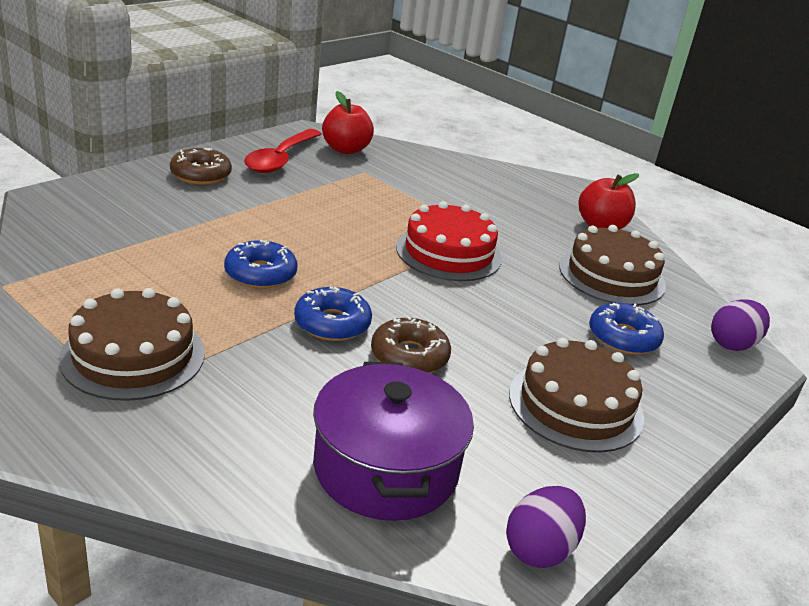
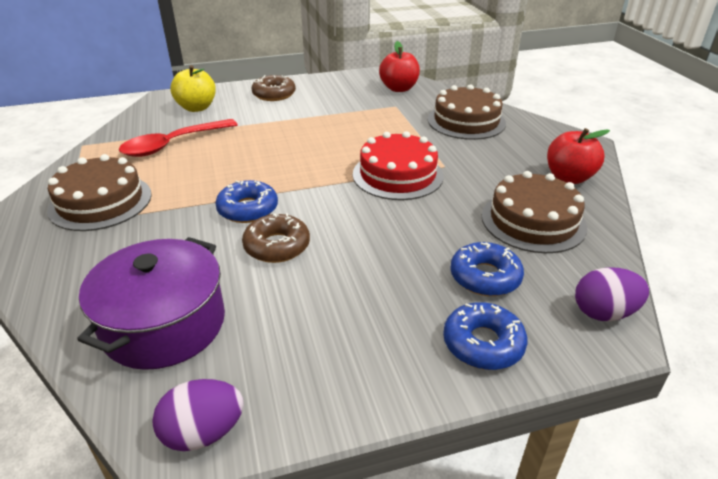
camera: 35 degrees right, 5 degrees up
(114, 207) = (197, 108): none -> yellow apple
(260, 274) = (238, 165): blue donut -> blue donut (483, 343)
(280, 159) = (341, 90): red spoon -> red spoon (172, 144)
(575, 405) = (372, 323): brown cake -> brown cake (466, 121)

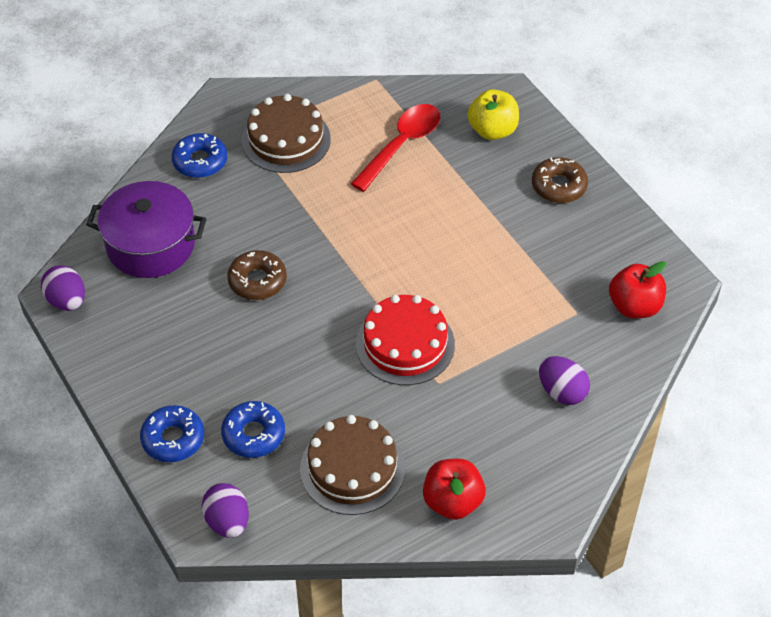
camera: 75 degrees right, 15 degrees up
(172, 144) = (402, 145): red spoon -> red spoon turned 90 degrees clockwise
(248, 209) = (305, 243): blue donut -> blue donut (200, 161)
(466, 121) = (562, 392): brown cake -> purple egg

